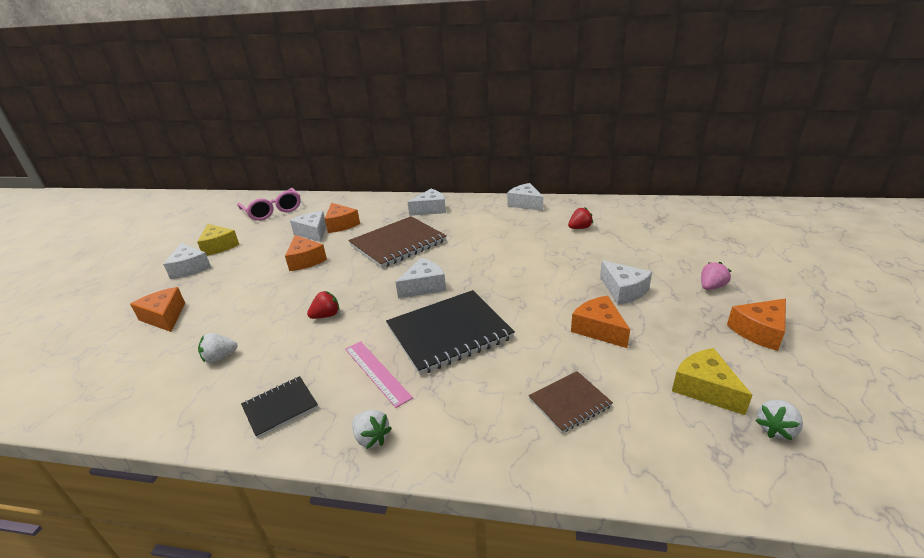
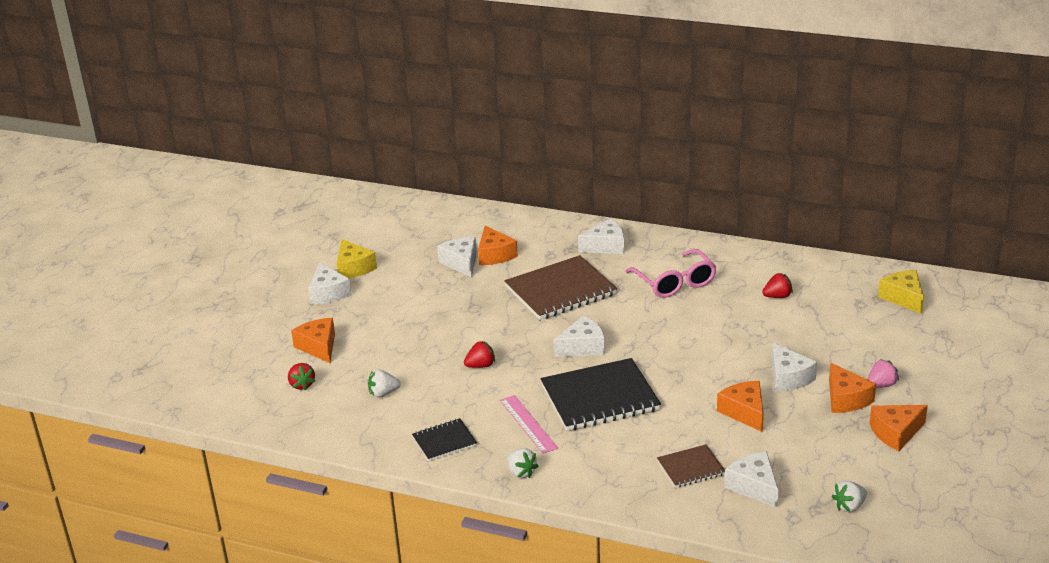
camera: 10 degrees right, 0 degrees up
(132, 359) = (302, 385): none -> red strawberry
(273, 211) = (409, 223): pink glasses -> pink glasses (675, 283)
(305, 260) = (455, 299): orange cheese -> orange cheese (846, 399)
(525, 204) = (726, 252): white cheese -> white cheese (754, 486)
(704, 388) = (812, 472): yellow cheese -> yellow cheese (903, 298)

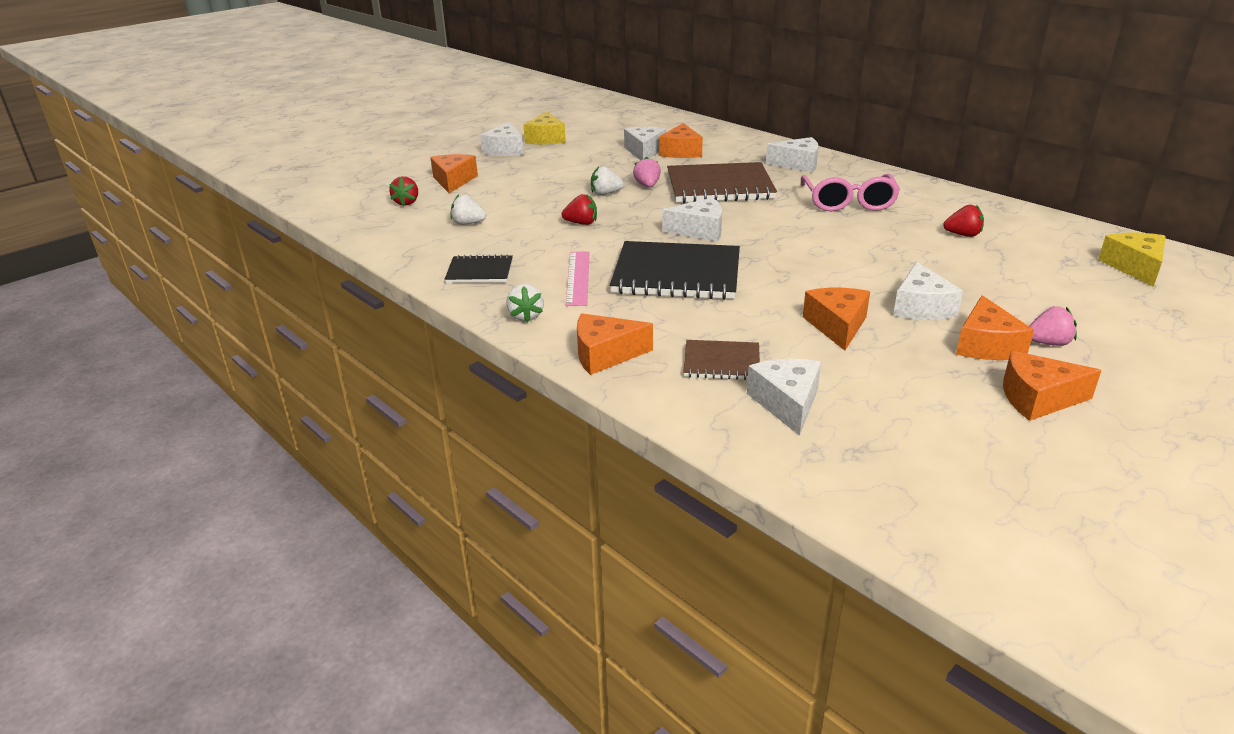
camera: 25 degrees right, 0 degrees up
(499, 306) = (647, 186): none -> pink strawberry
(608, 487) = (605, 354): none -> orange cheese
(849, 506) = (907, 464): white strawberry -> white strawberry (605, 193)

